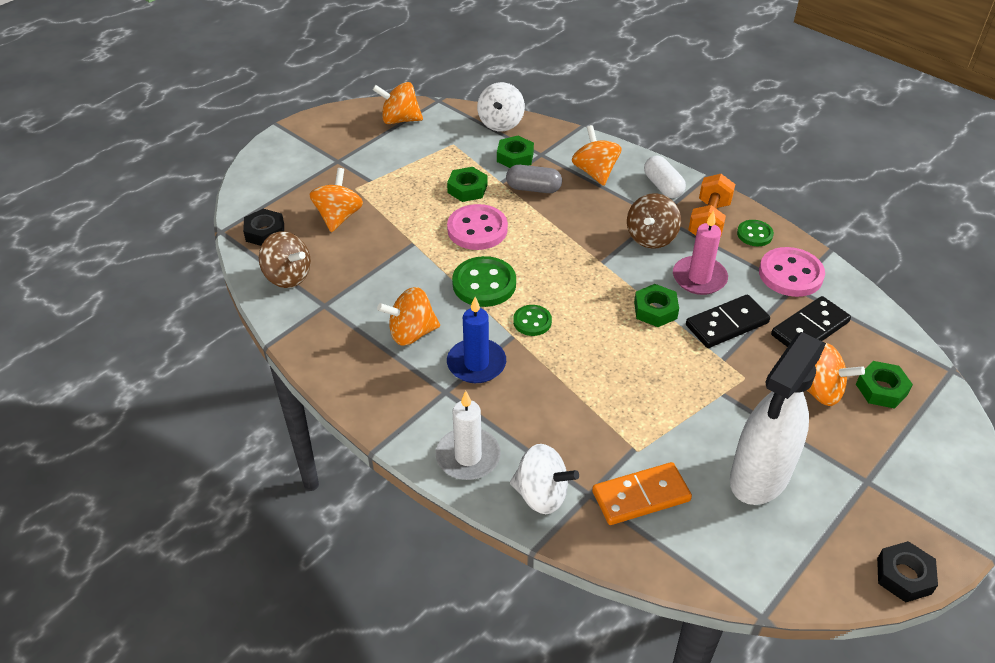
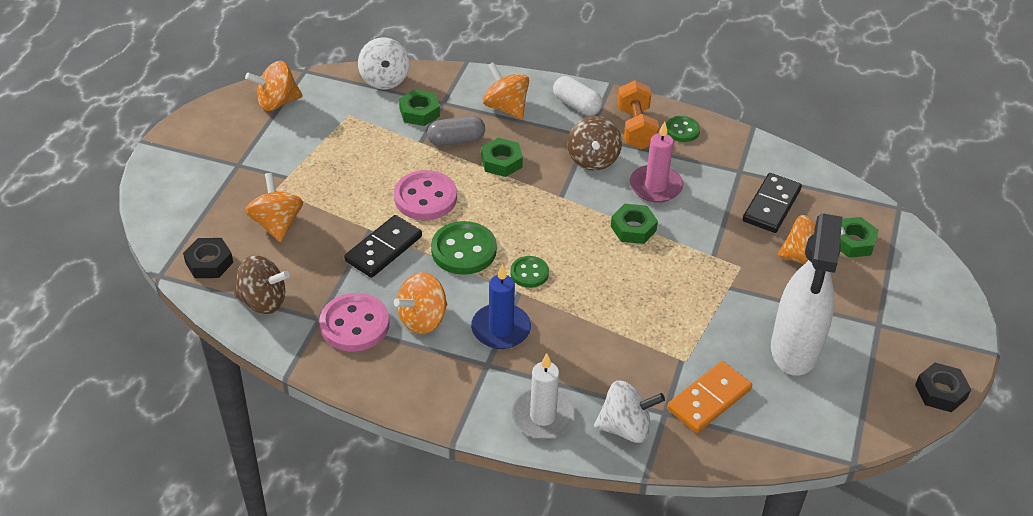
camera: 25 degrees left, 0 degrees up
(467, 189) = (391, 158): green nut -> green nut (501, 162)
(727, 324) = (701, 223): black domino -> black domino (384, 249)
(790, 274) = (731, 160): pink button -> pink button (354, 324)

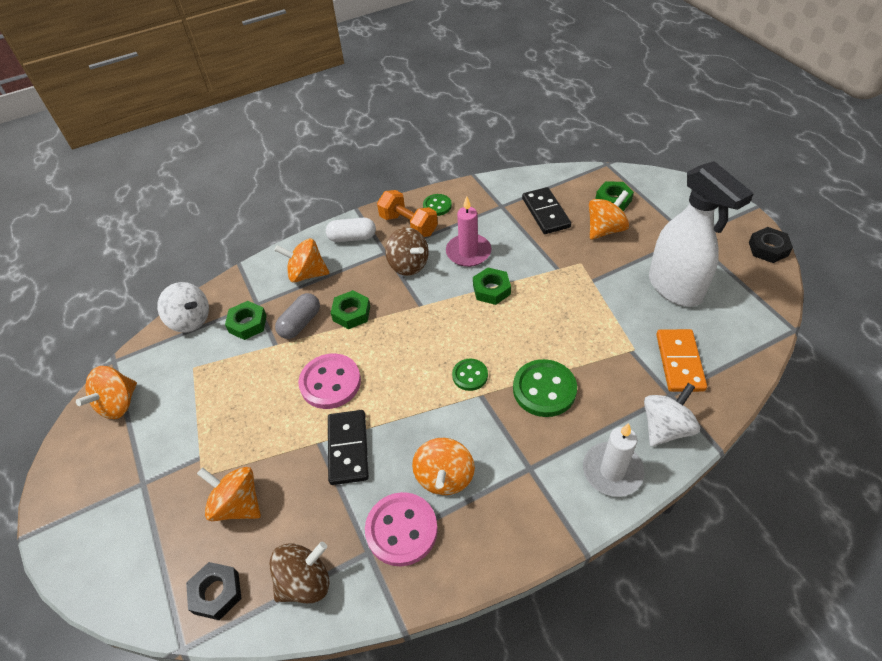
camera: 40 degrees left, 5 degrees up
(463, 250) = (406, 398): green button -> green button (544, 389)
(501, 329) = (504, 433): blue candle -> none

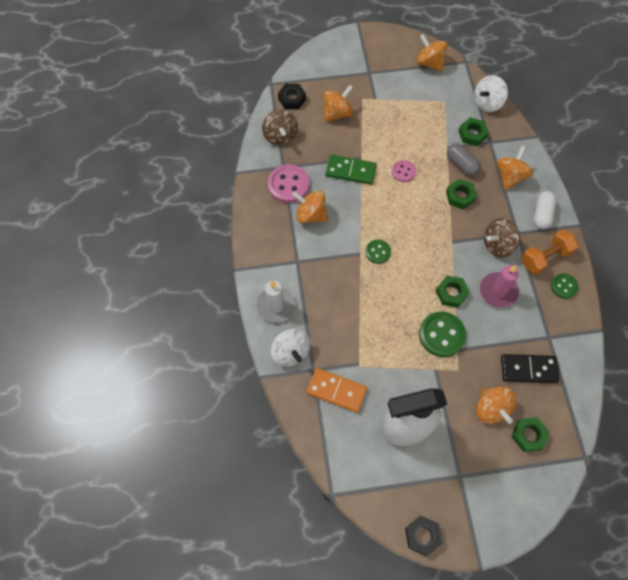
camera: 105 degrees right, 15 degrees up
(330, 382) = (403, 172): pink button -> pink button, size x0.58
(348, 448) = (350, 171): black domino -> green domino
(544, 389) = (349, 292): green button -> green button (441, 335)

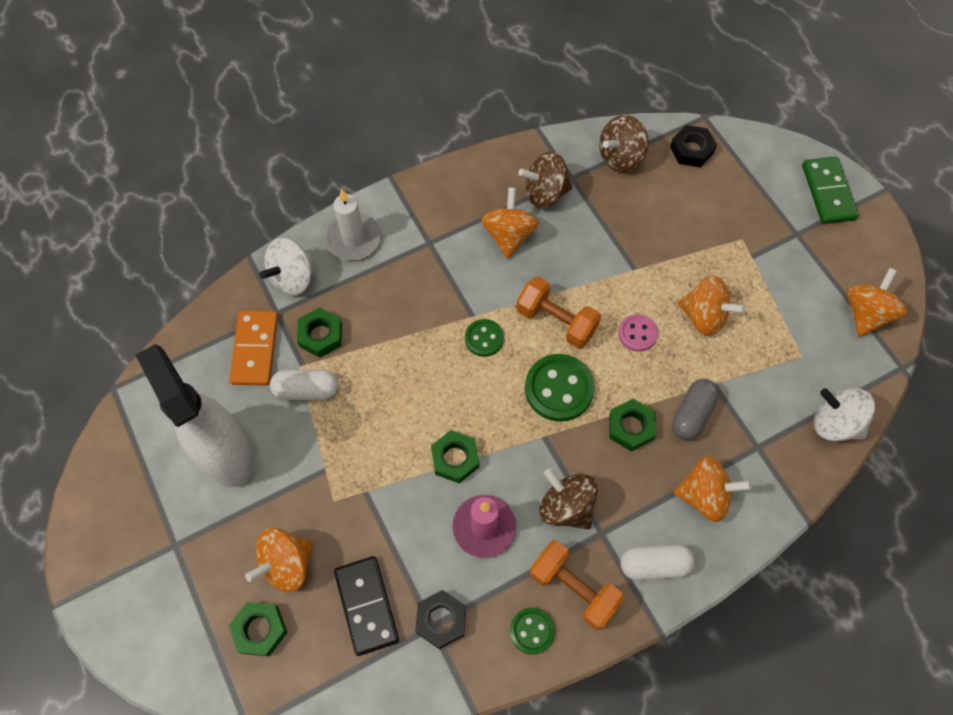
camera: 70 degrees right, 0 degrees up
(288, 185) = (545, 193): pink button -> brown spinning top
(337, 113) = (697, 214): orange spinning top -> orange spinning top (704, 316)
(350, 171) = (604, 263): green domino -> green domino (827, 192)
(377, 365) = (307, 390): none -> white capsule
(380, 210) = (556, 321): none -> orange dumbbell
(422, 536) = (81, 516): black nut -> black nut (441, 620)
(441, 335) = (382, 463): green button -> green button (559, 389)
(472, 134) = (758, 415): green nut -> green nut (320, 335)

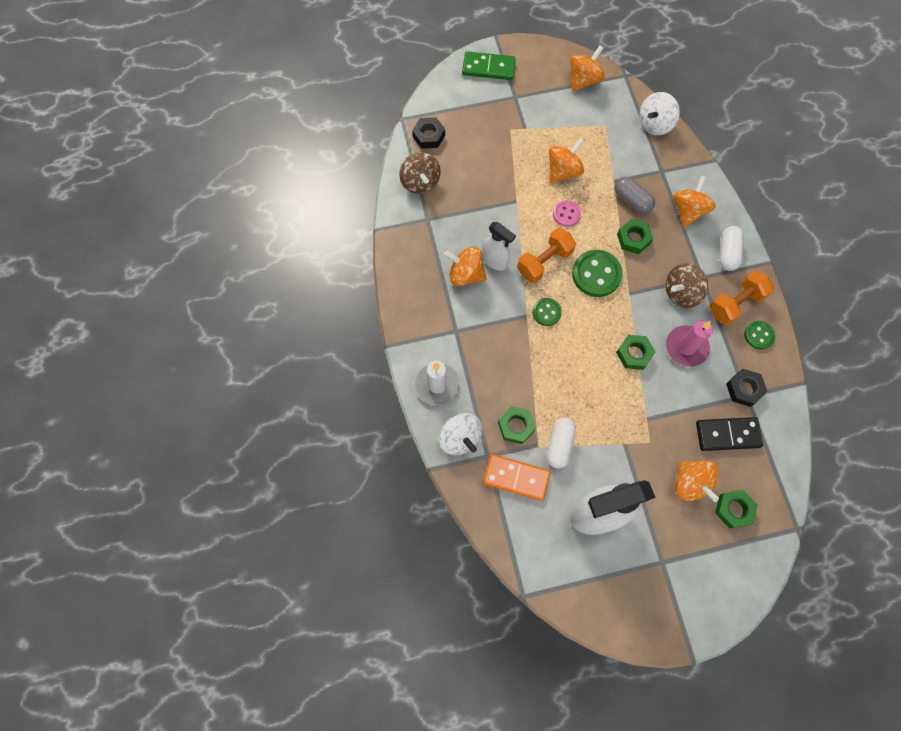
camera: 75 degrees left, 5 degrees up
(538, 264) = (495, 261): none -> white spray bottle
(545, 193) = (436, 240): brown spinning top -> none
(866, 313) = (584, 80): orange spinning top -> orange spinning top turned 90 degrees clockwise

